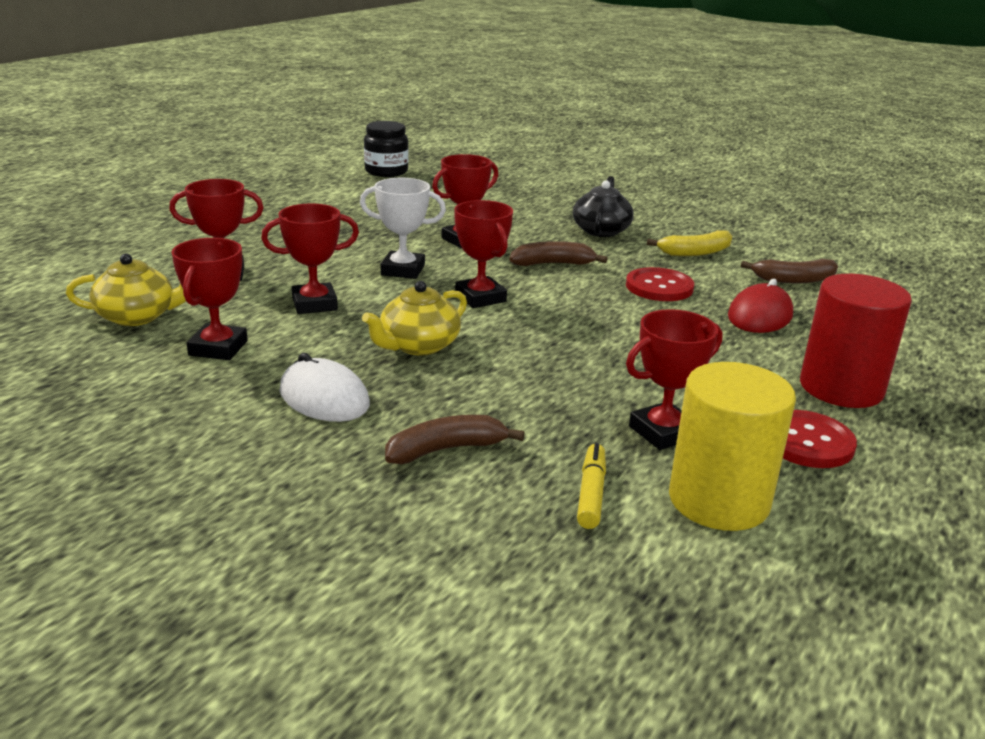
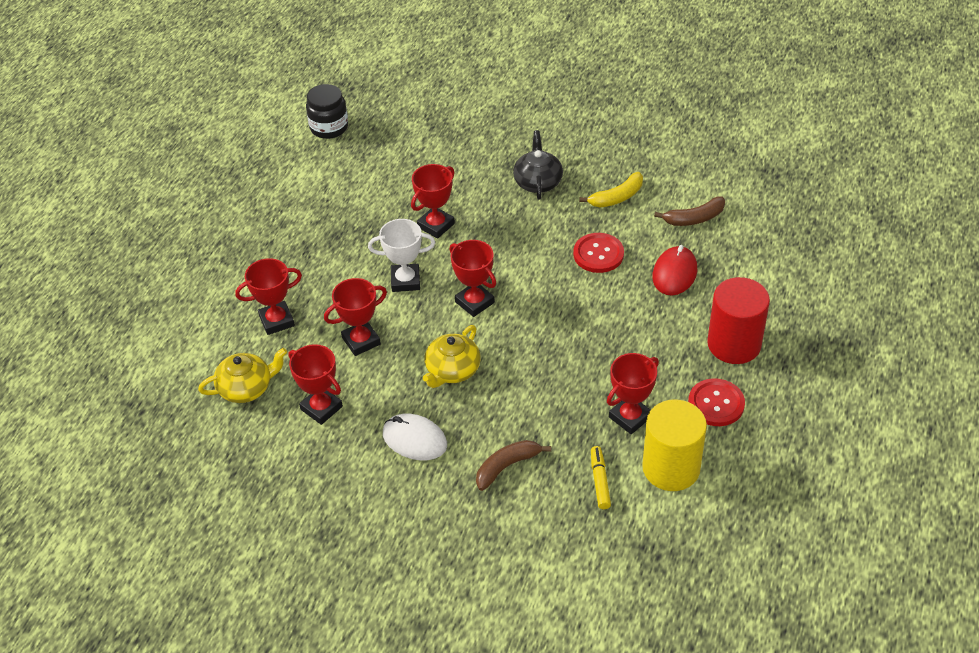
camera: 10 degrees left, 20 degrees up
(218, 348) = (321, 408): red trophy -> red trophy turned 45 degrees counterclockwise
(552, 264) = (513, 242): brown banana -> none

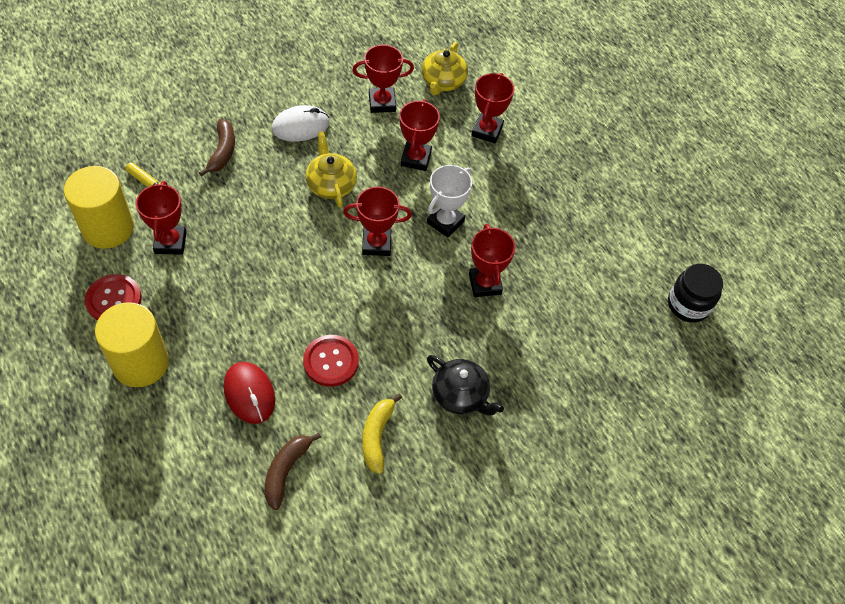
camera: 125 degrees right, 10 degrees up
(734, 344) = (140, 363): red cylinder -> yellow cylinder

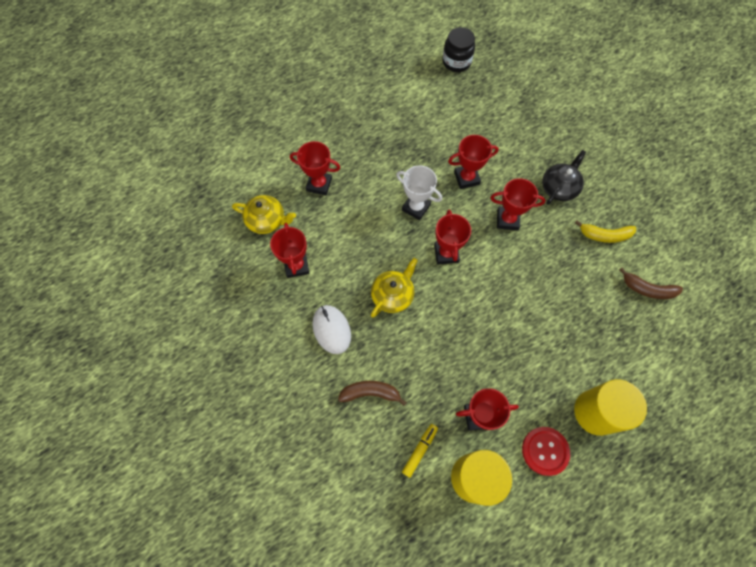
camera: 90 degrees left, 10 degrees up
(249, 394) = (598, 324): red mouse -> none
(331, 184) = (393, 295): yellow teapot -> yellow teapot turned 150 degrees clockwise
(331, 361) = (556, 272): red button -> none
(416, 159) = (356, 234): red trophy -> red trophy (507, 220)

